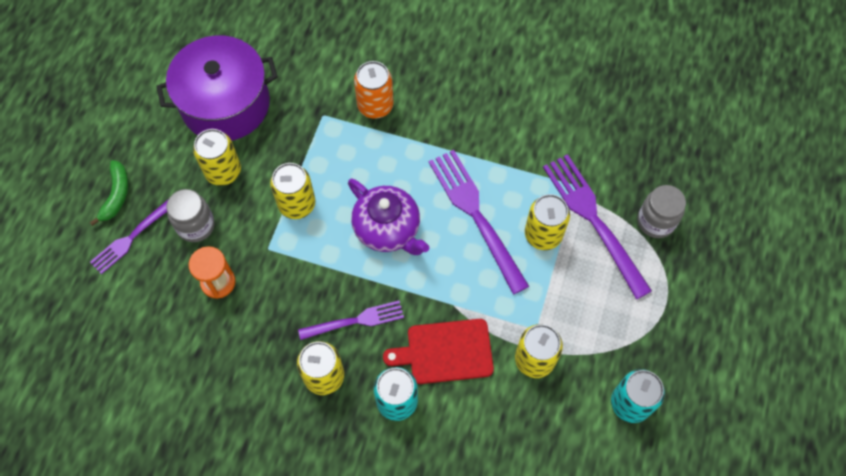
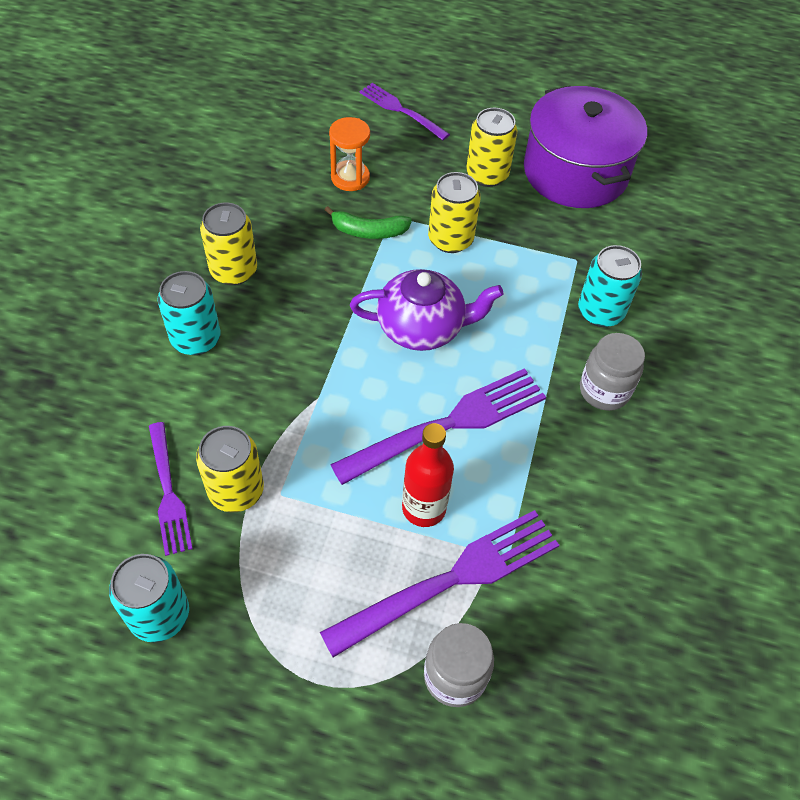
camera: 85 degrees right, 10 degrees down
(116, 195) = (449, 96): green banana -> green banana (368, 231)
(196, 225) = (417, 157): grey jar -> grey jar (604, 391)
(355, 321) = (300, 297): purple fork -> purple fork (168, 492)
(375, 105) = (600, 312): orange can -> turquoise can
(388, 229) = (422, 328): purple teapot -> purple teapot turned 135 degrees counterclockwise
(445, 351) = (255, 388): red cutting board -> none
(543, 234) = (424, 508): yellow can -> red bottle

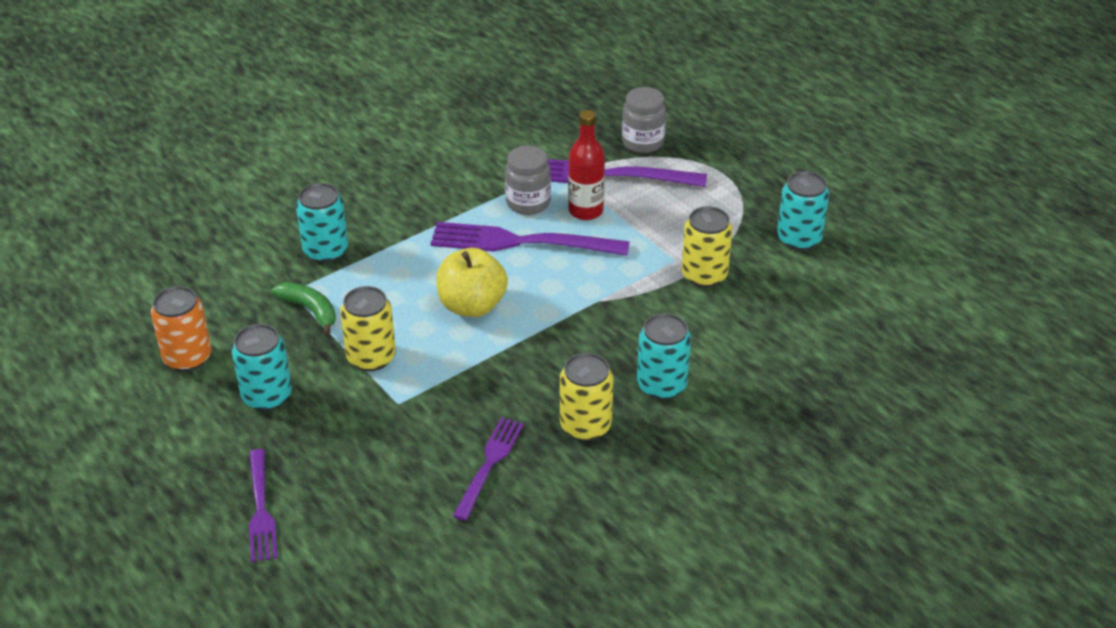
camera: 140 degrees left, 15 degrees down
(168, 492) = (753, 296): purple fork -> purple fork (489, 464)
(350, 178) = (395, 460): orange hourglass -> none
(368, 231) = (433, 400): green banana -> green banana (310, 310)
(422, 328) = (472, 306): purple teapot -> yellow apple
(487, 174) = (267, 396): yellow can -> turquoise can
(575, 172) = (187, 357): purple pot -> orange can
(604, 391) = (391, 209): grey jar -> grey jar (528, 203)

